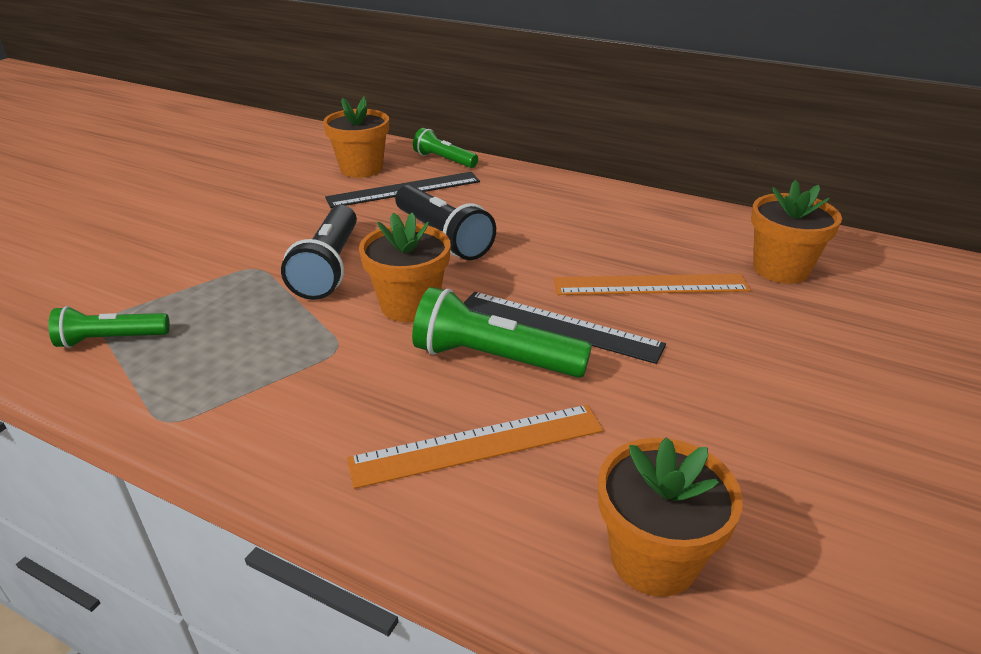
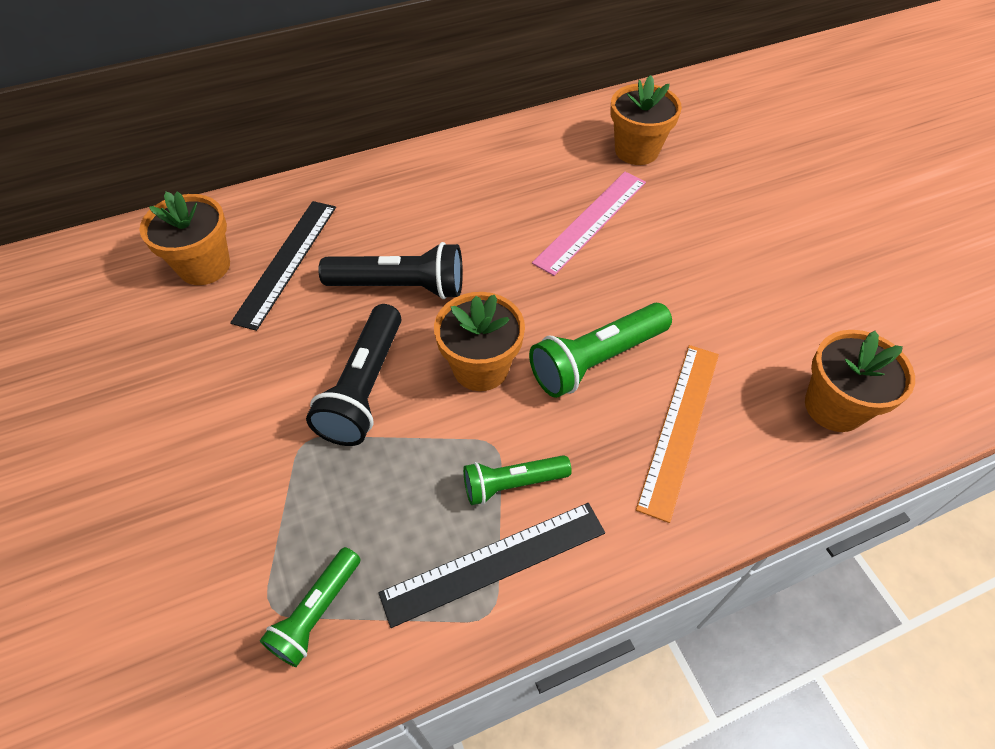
camera: 50 degrees left, 20 degrees up
(329, 267) = (364, 387): black flashlight -> black flashlight turned 60 degrees clockwise
(444, 160) = (265, 203): green flashlight -> green flashlight (512, 484)
(559, 326) = (592, 301): black ruler -> black ruler (494, 562)
(650, 285) = (591, 221): orange ruler -> pink ruler

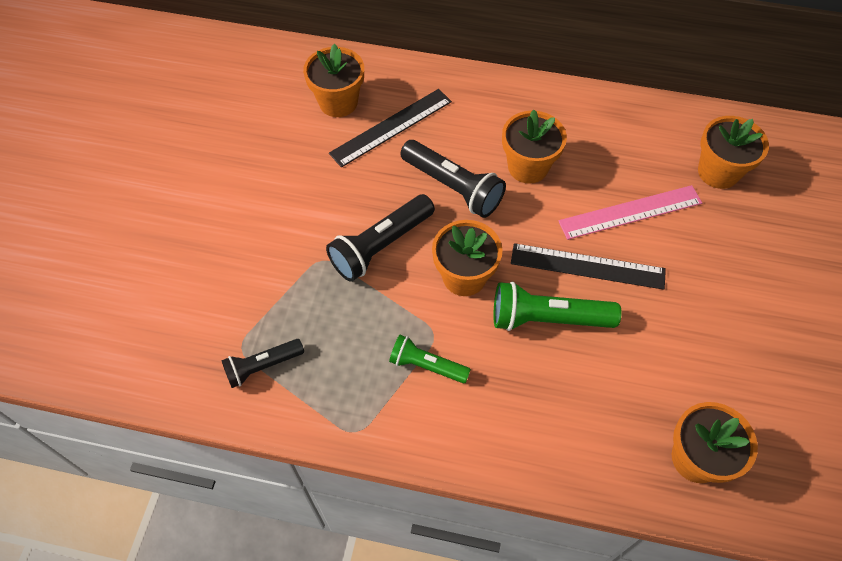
camera: 35 degrees right, 5 degrees up
(317, 612) = (262, 366): green flashlight -> black flashlight
(462, 229) = (528, 167): none -> orange flower pot
(494, 562) = (380, 405): black ruler -> black ruler (587, 266)
(680, 427) = (567, 400): orange ruler -> none

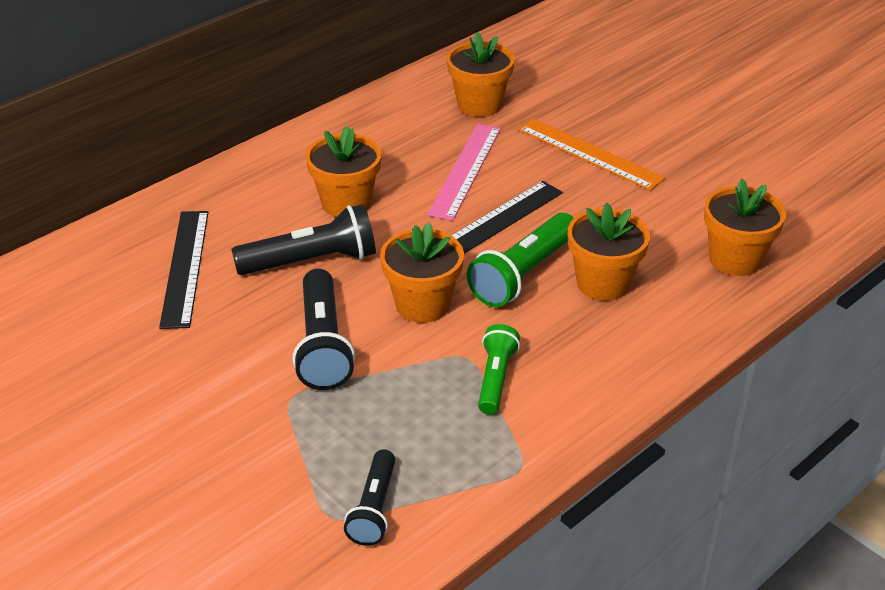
camera: 55 degrees left, 20 degrees down
(338, 102) = (101, 290): orange flower pot -> orange flower pot (603, 283)
(426, 365) = (495, 379): green flashlight -> green flashlight turned 135 degrees clockwise
(731, 279) = (589, 154): none -> orange ruler

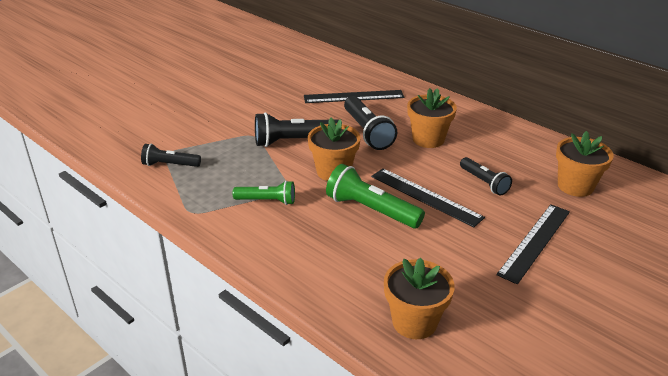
camera: 85 degrees right, 5 degrees down
(465, 170) = (484, 182): pink ruler -> black flashlight
(589, 154) = (535, 242): orange ruler -> black ruler
(603, 283) = (368, 246): orange flower pot -> none

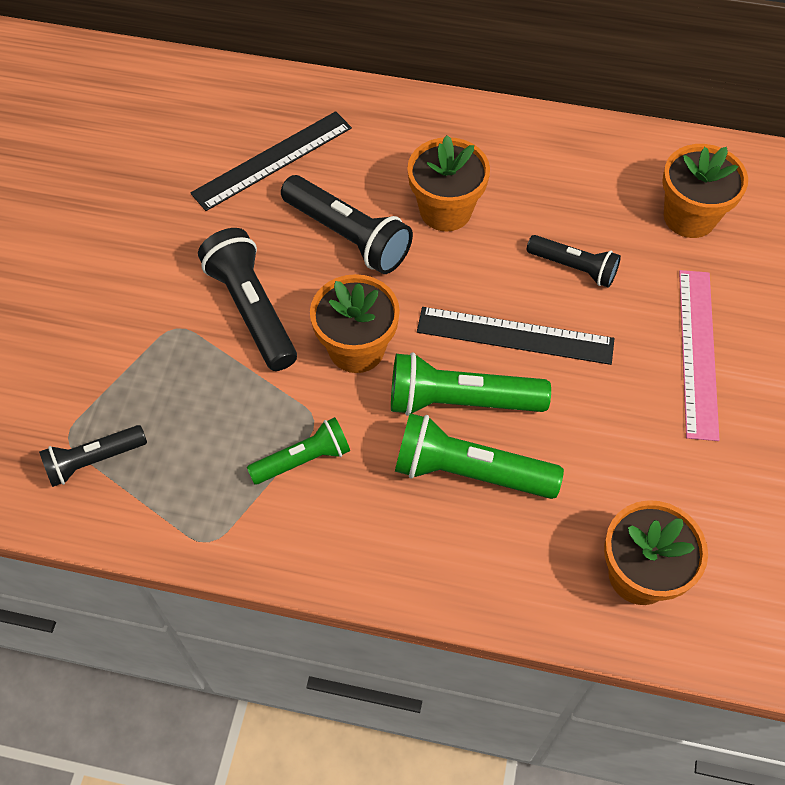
camera: 30 degrees left, 25 degrees up
(294, 141) = (252, 310): black flashlight -> black flashlight turned 105 degrees clockwise
(350, 239) = (469, 472): none -> green flashlight
(535, 242) = (698, 352): black ruler -> pink ruler

